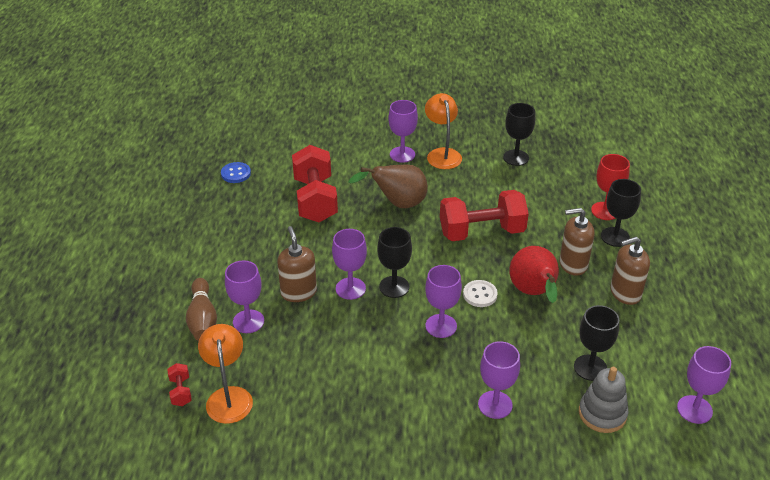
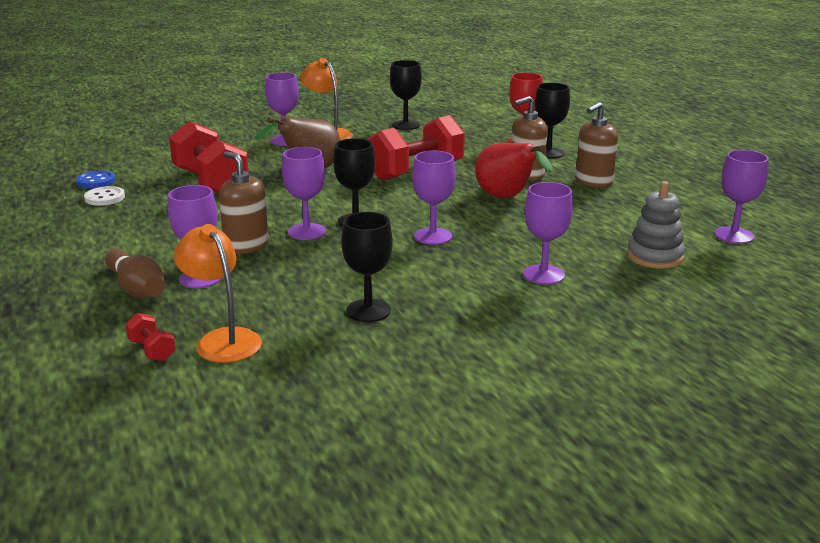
camera: 25 degrees left, 15 degrees down
(480, 294) = (454, 209): white button -> white button (104, 198)
(590, 367) = (611, 231): black goblet -> black goblet (368, 311)

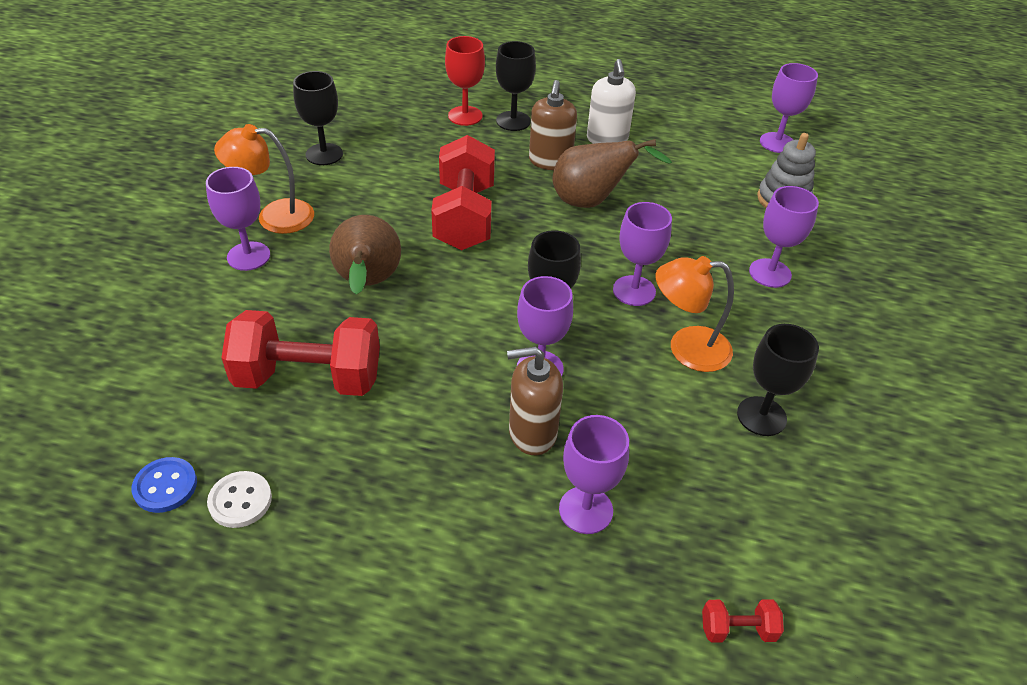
camera: 55 degrees left, 20 degrees up
(137, 289) = (567, 580): brown bowling pin -> none
(222, 339) = (750, 556): orange lamp -> orange lamp (686, 348)
(507, 198) = (592, 201): red pear -> brown pear
(593, 182) = (607, 139): brown soap dispenser -> white soap dispenser

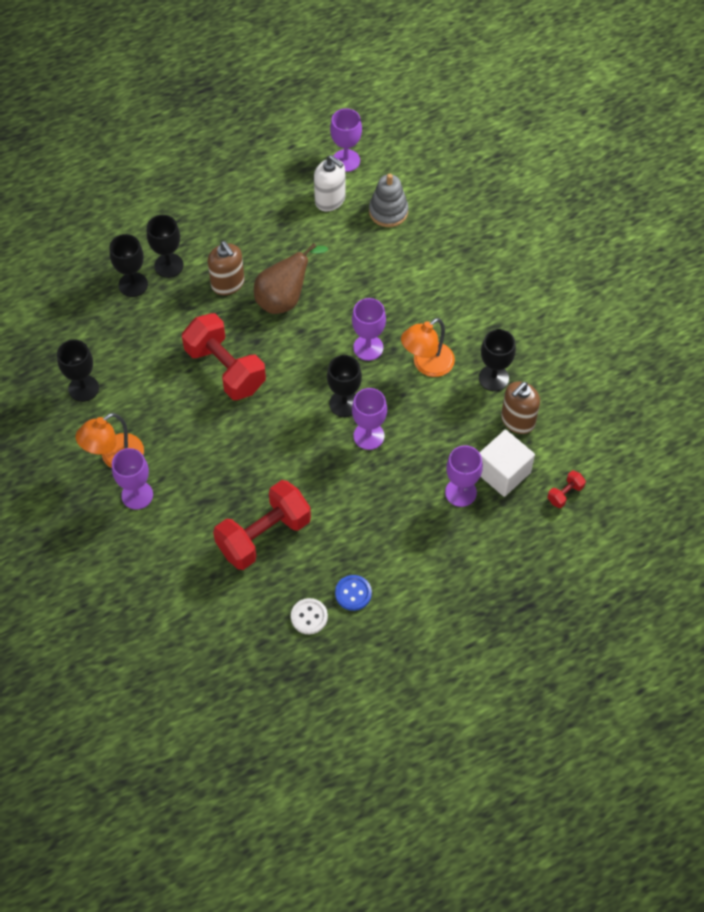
camera: 40 degrees left, 15 degrees up
(165, 486) = (267, 640): blue button -> blue button (353, 593)
(367, 284) = (225, 458): brown pear -> none
(465, 116) = (133, 284): red goblet -> black goblet
(532, 433) = (400, 474): brown soap dispenser -> brown soap dispenser (517, 421)
(607, 139) = (243, 236): white soap dispenser -> white soap dispenser (330, 200)
(669, 530) = (503, 472): none -> white cube
(770, 273) = (426, 278): purple goblet -> none

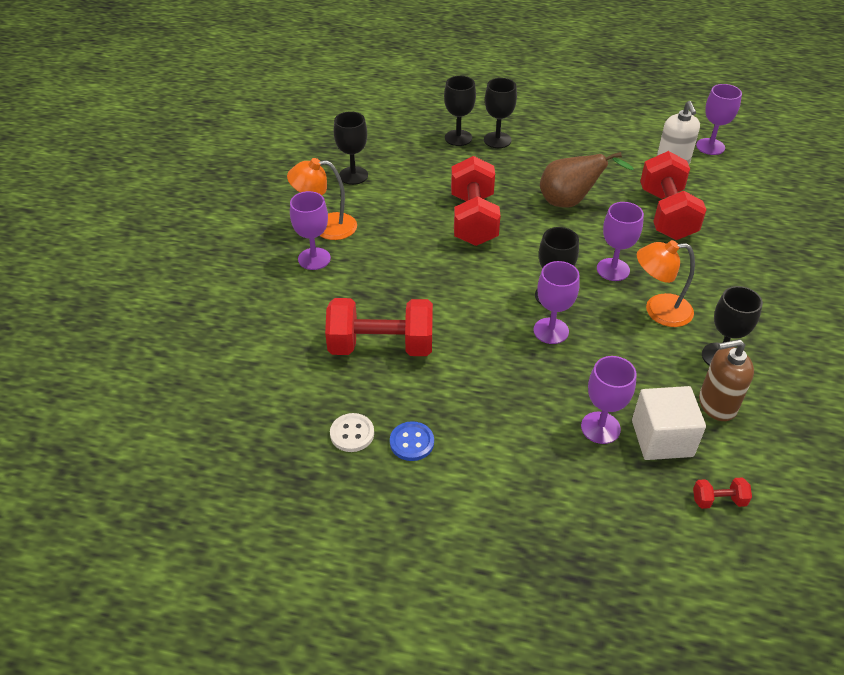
camera: 40 degrees right, 15 degrees down
(228, 284) = (532, 171): brown soap dispenser -> none
(366, 262) = (666, 214): none -> red dumbbell
(388, 211) = (719, 192): grey stacking toy -> none

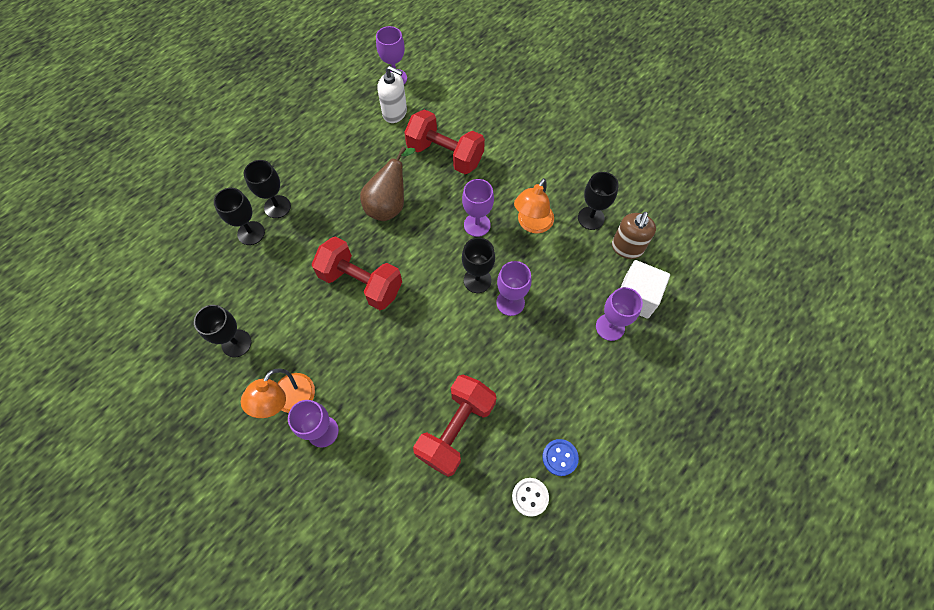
camera: 60 degrees left, 20 degrees up
(718, 500) = (695, 298): red dumbbell -> none

